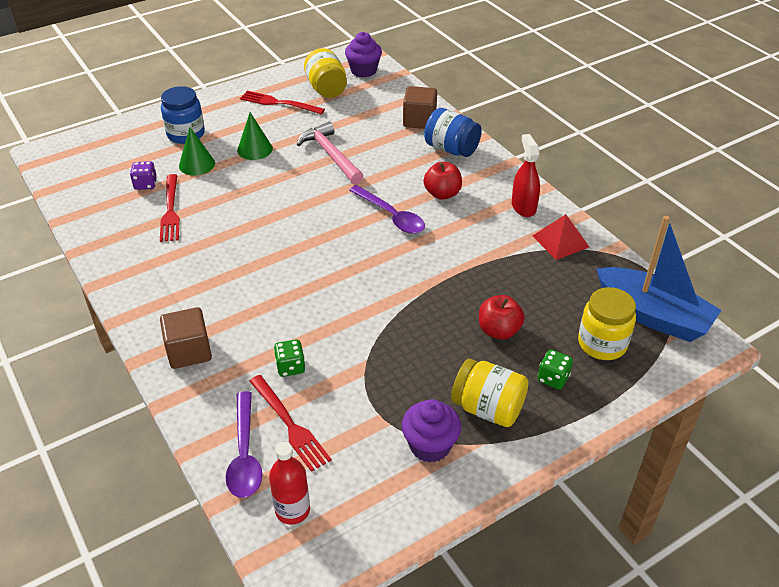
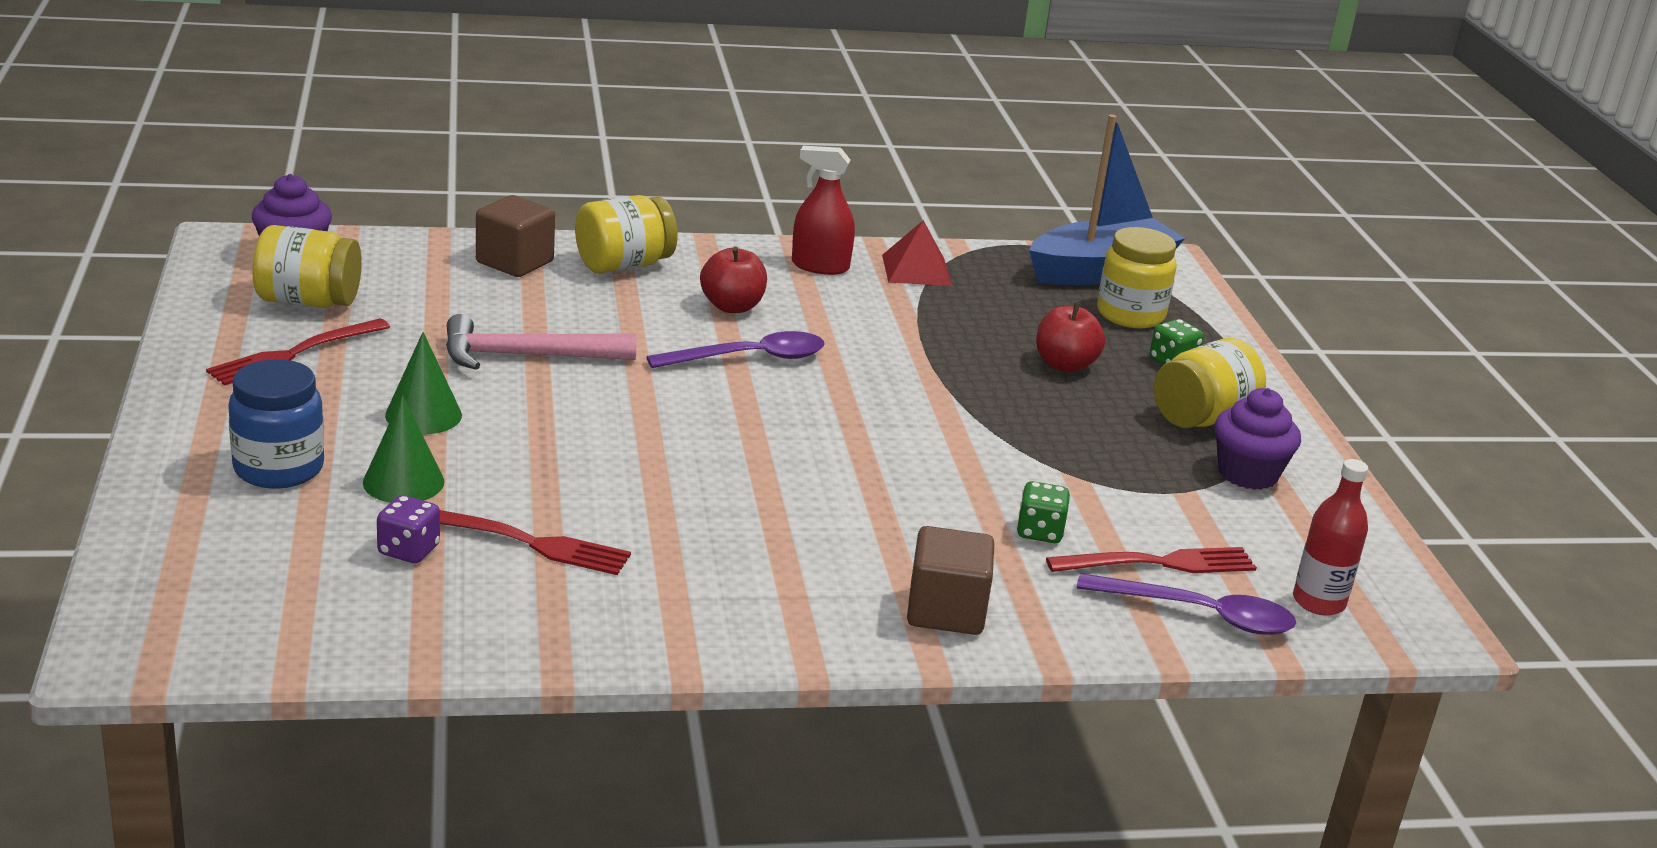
camera: 70 degrees left, 15 degrees down
(451, 149) = (624, 265): blue jar -> yellow jar

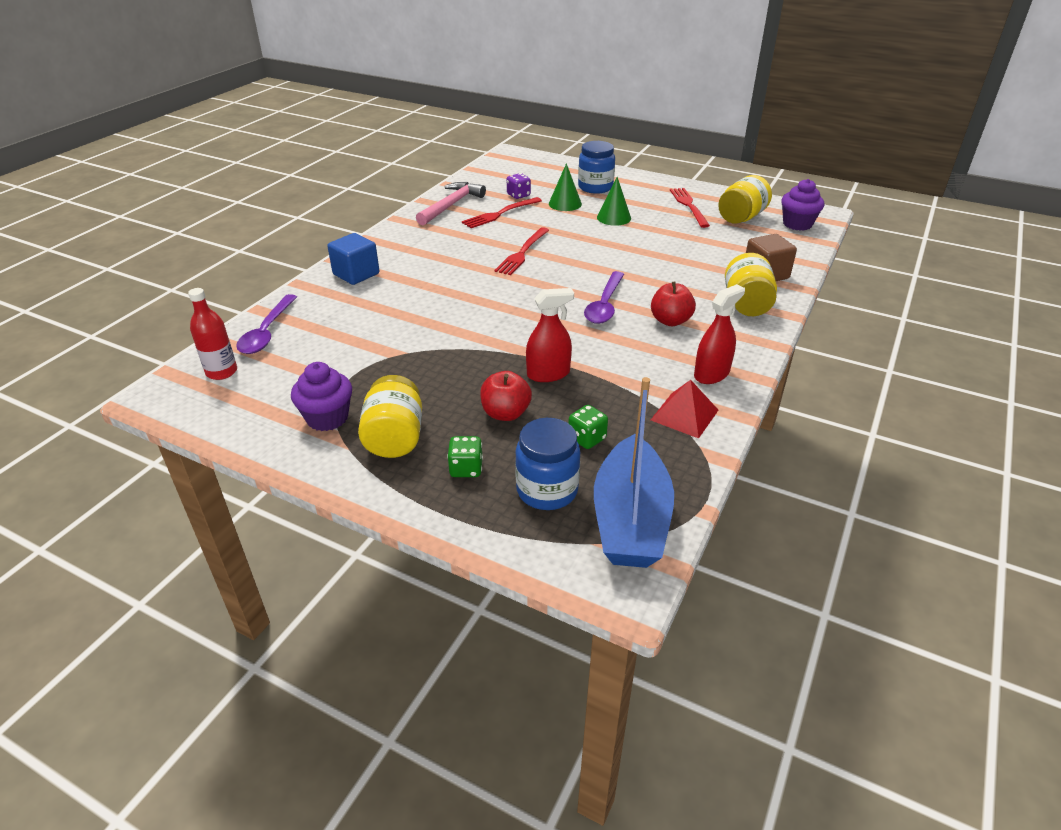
camera: 130 degrees right, 10 degrees up
(525, 356) = (652, 250): pink hammer -> pink hammer (451, 205)
(946, 611) = (356, 274): brown cube -> blue cube
(959, 359) = (548, 374): none -> red spray bottle
(1039, 532) = (371, 320): green dice -> green dice (587, 438)
(1130, 315) = (547, 490): yellow jar -> blue jar
(1160, 563) = (308, 341): red fork -> red fork (522, 253)
(1199, 614) = (267, 332): purple spoon -> purple spoon turned 45 degrees counterclockwise

